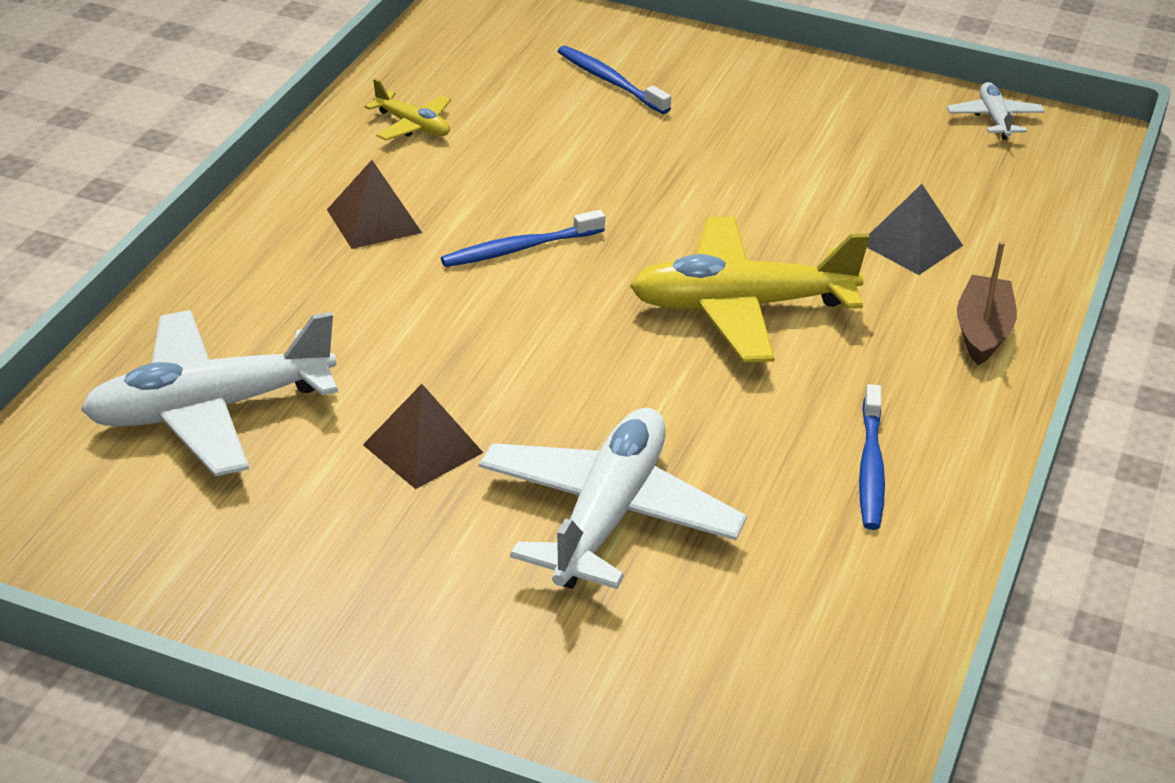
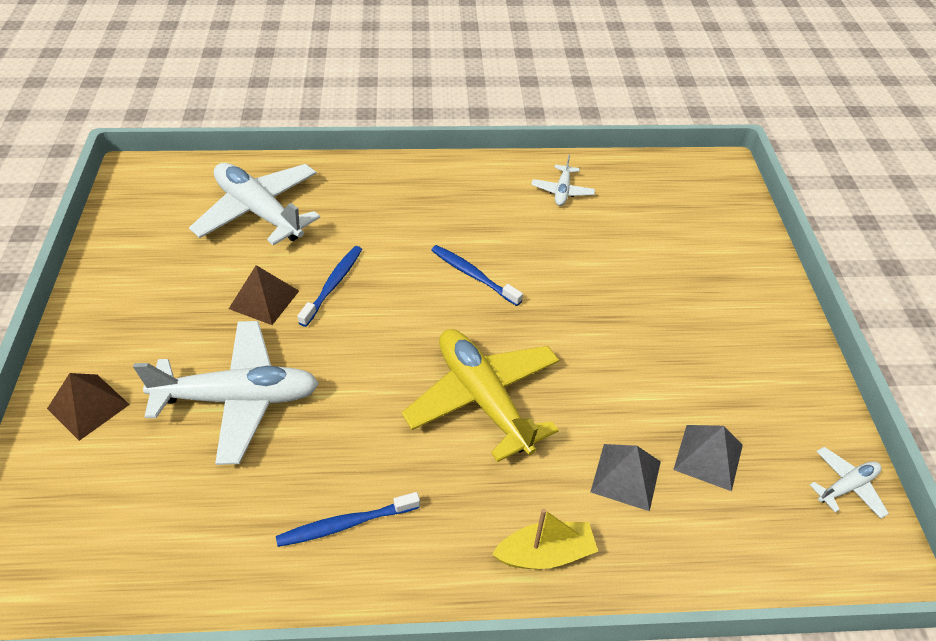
camera: 65 degrees right, 10 degrees up
(374, 221) = (458, 209): brown pyramid -> brown pyramid (88, 406)
(413, 126) = (562, 191): yellow plane -> white plane
(610, 81) = (687, 255): blue toothbrush -> blue toothbrush (333, 285)
(914, 183) = (708, 457): none -> grey pyramid
(982, 331) = (545, 554): brown boat -> yellow boat

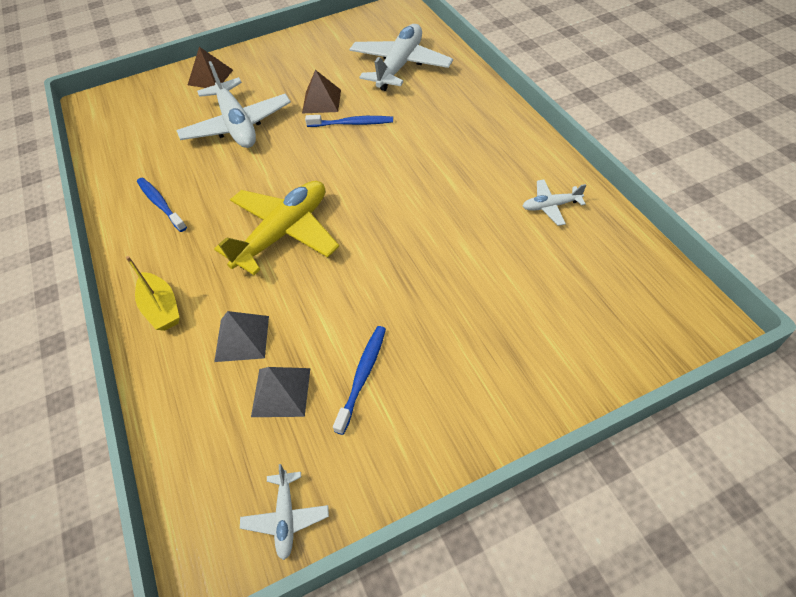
camera: 75 degrees right, 5 degrees up
(473, 275) = (405, 186): blue toothbrush -> blue toothbrush (362, 376)
(846, 486) = (286, 517): white plane -> white plane turned 45 degrees clockwise

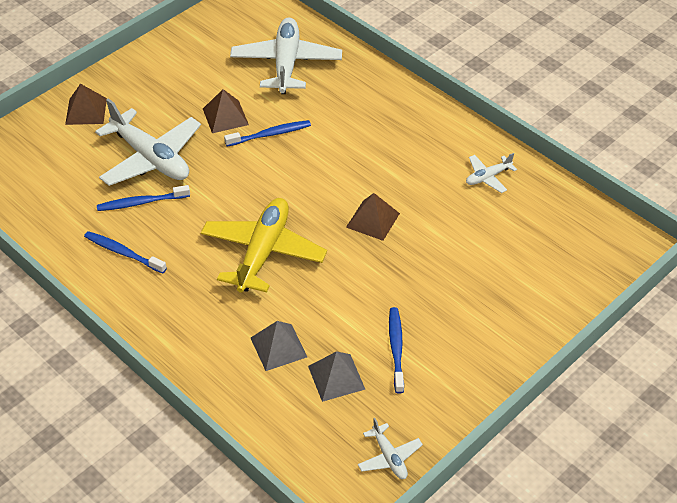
camera: 25 degrees left, 5 degrees down
(162, 308) = (189, 342): yellow boat -> none
(205, 162) = (141, 202): none -> blue toothbrush
(408, 225) = (373, 220): none -> brown pyramid

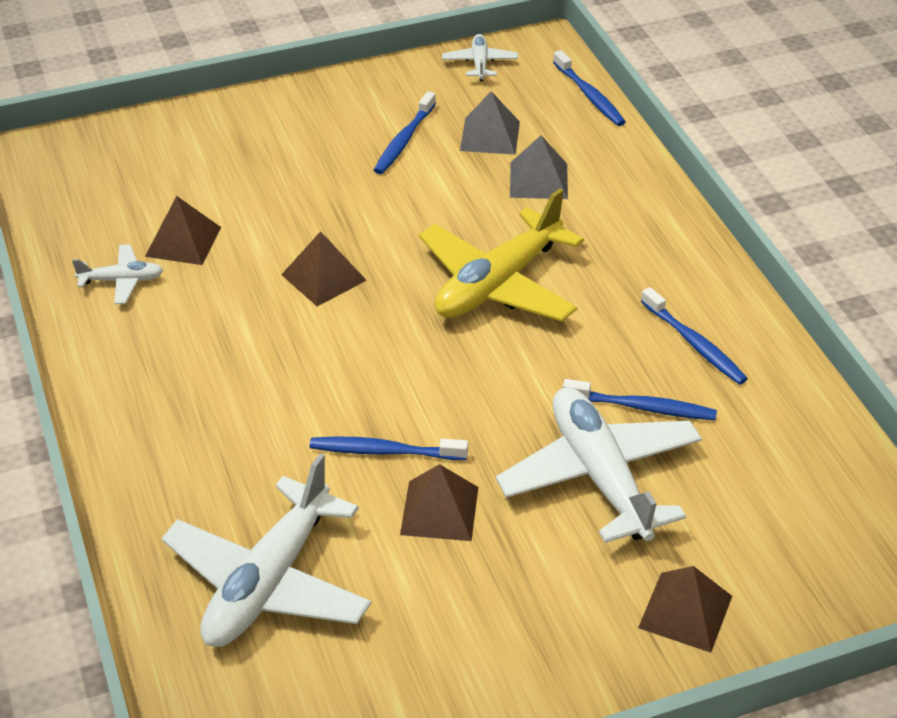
camera: 155 degrees left, 5 degrees down
(280, 453) = (589, 96): none -> blue toothbrush
(476, 214) = (183, 241): none -> brown pyramid

